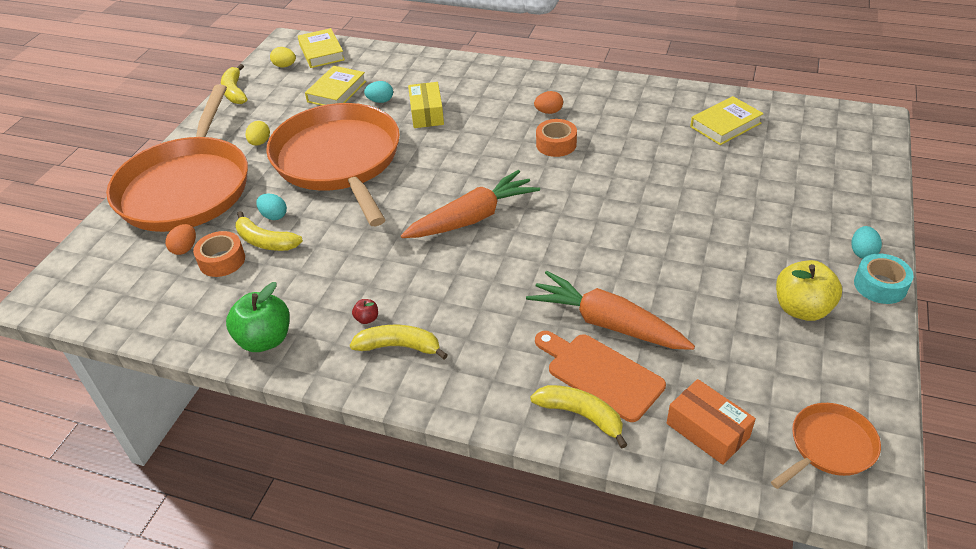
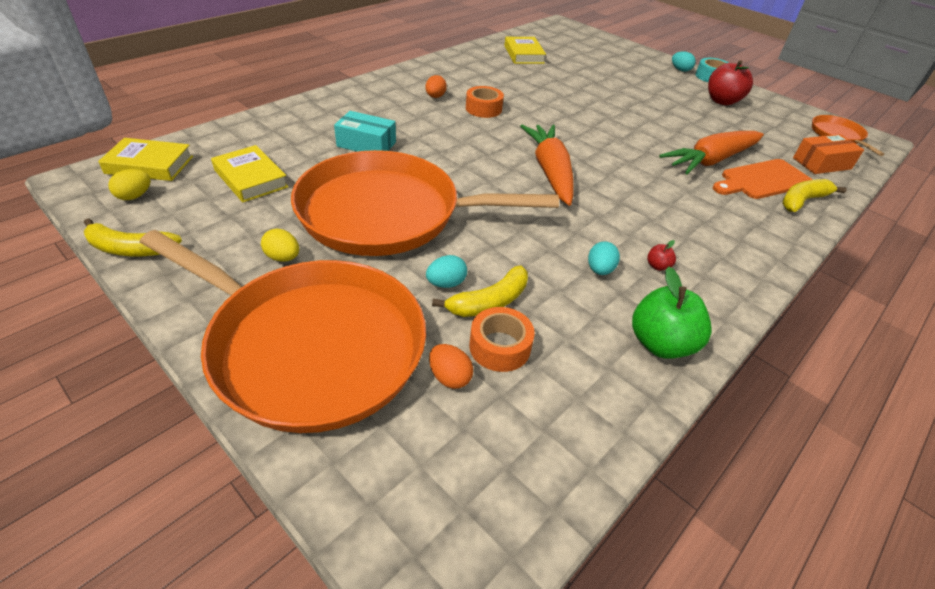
camera: 70 degrees left, 0 degrees up
(380, 101) = (309, 160): turquoise egg -> turquoise egg (599, 270)
(399, 346) = (703, 258): yellow banana -> none
(427, 114) = (366, 144): yellow box -> turquoise box
(802, 309) = (722, 101): yellow apple -> red apple

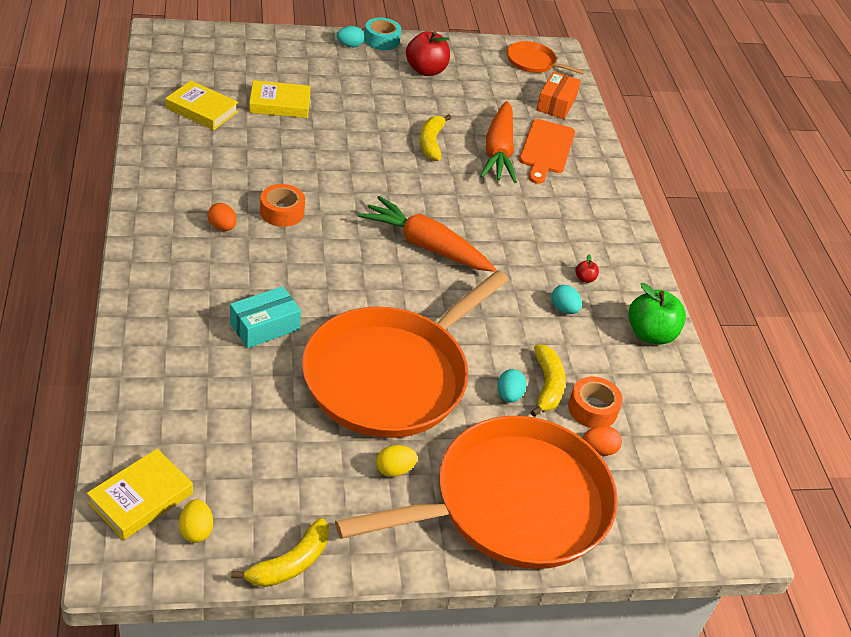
camera: 55 degrees left, 0 degrees up
(251, 178) = (246, 435): yellow book -> yellow book (280, 104)
(802, 201) = (585, 153): yellow banana -> yellow banana (431, 143)

